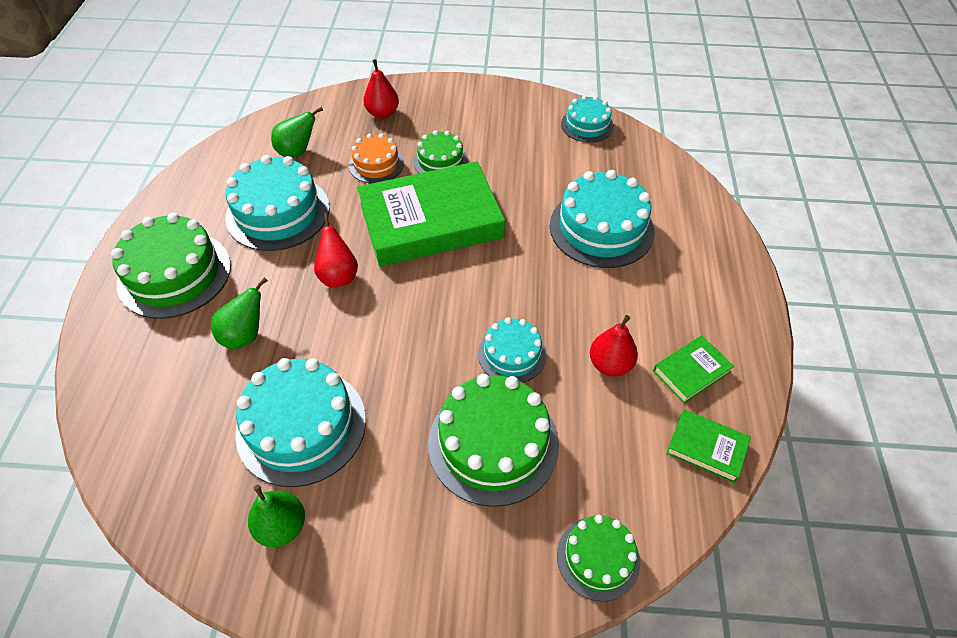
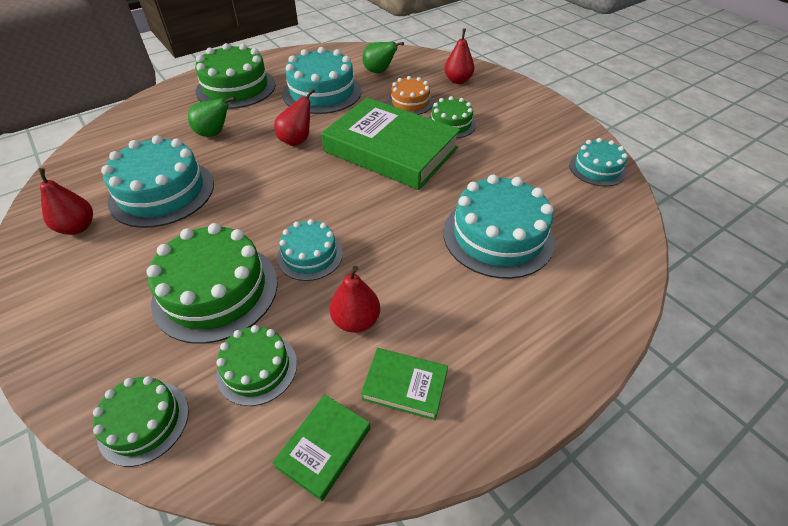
camera: 50 degrees right, 5 degrees down
(282, 526) = (78, 227): green pear -> red pear
(605, 454) = (257, 368): none -> green cake
(706, 448) = (324, 447): green book -> green book turned 45 degrees clockwise

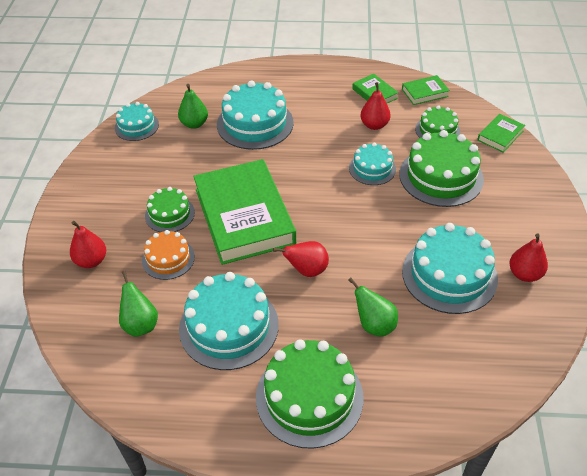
camera: 140 degrees left, 0 degrees up
(144, 422) = (500, 135): green cake -> green book
(554, 200) = (194, 124): none -> green pear

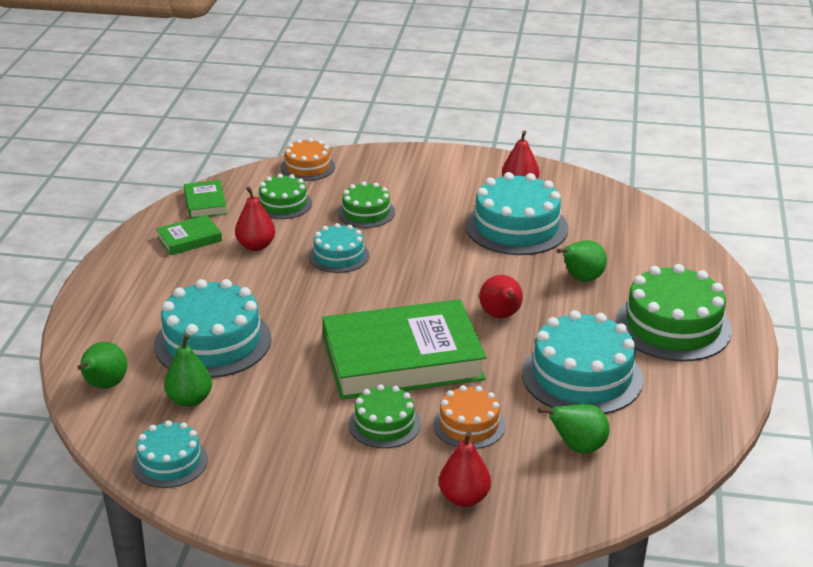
camera: 85 degrees left, 15 degrees down
(207, 89) = (104, 386): none -> green pear
(441, 176) = (366, 212): green cake -> green cake, size x0.57
(500, 135) = (307, 167): green book -> orange cake

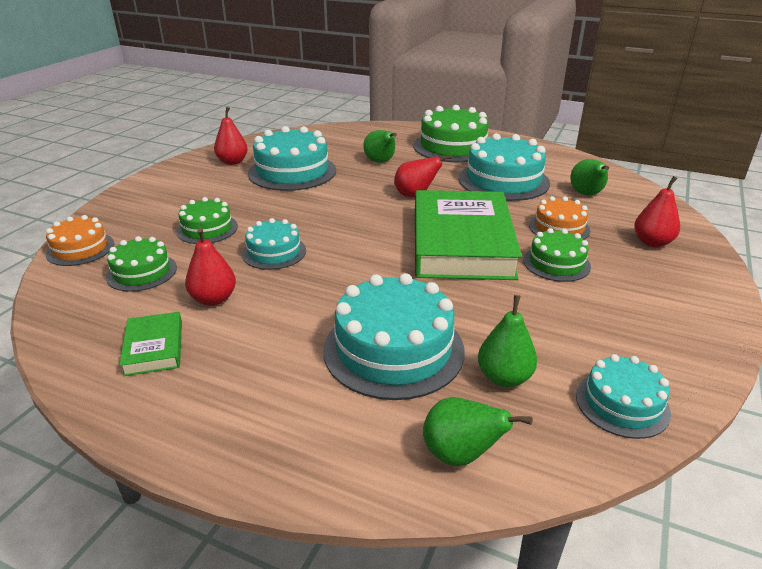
camera: 75 degrees left, 0 degrees up
(205, 203) = (79, 327): green book -> none

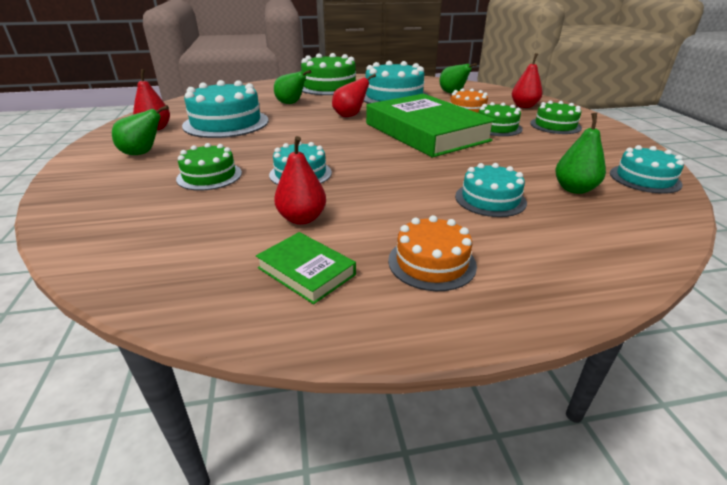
camera: 35 degrees left, 0 degrees up
(80, 249) = (84, 229): orange cake -> orange cake (431, 262)
(142, 272) = (193, 224): green cake -> green cake (555, 125)
(393, 349) = (490, 199): turquoise cake -> turquoise cake, size x0.57
(460, 455) = (627, 236): green pear -> green pear (143, 153)

